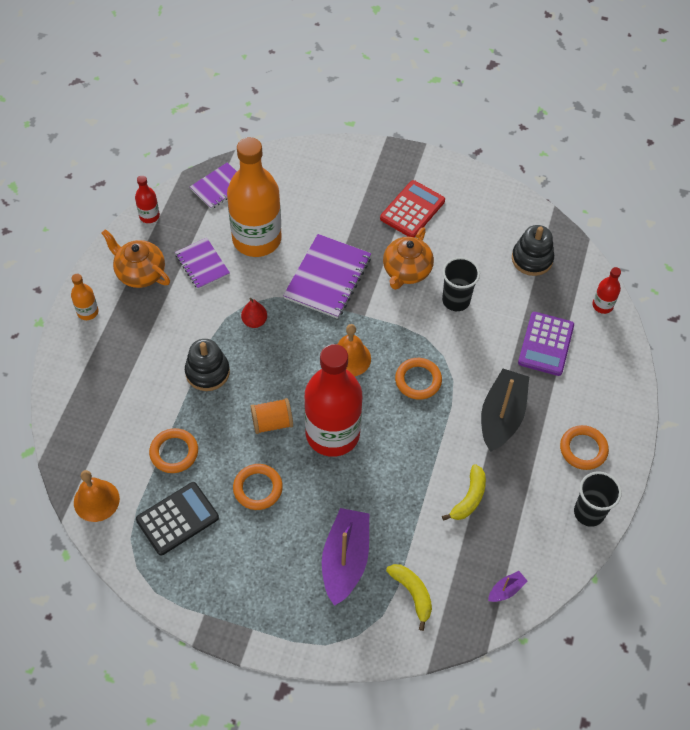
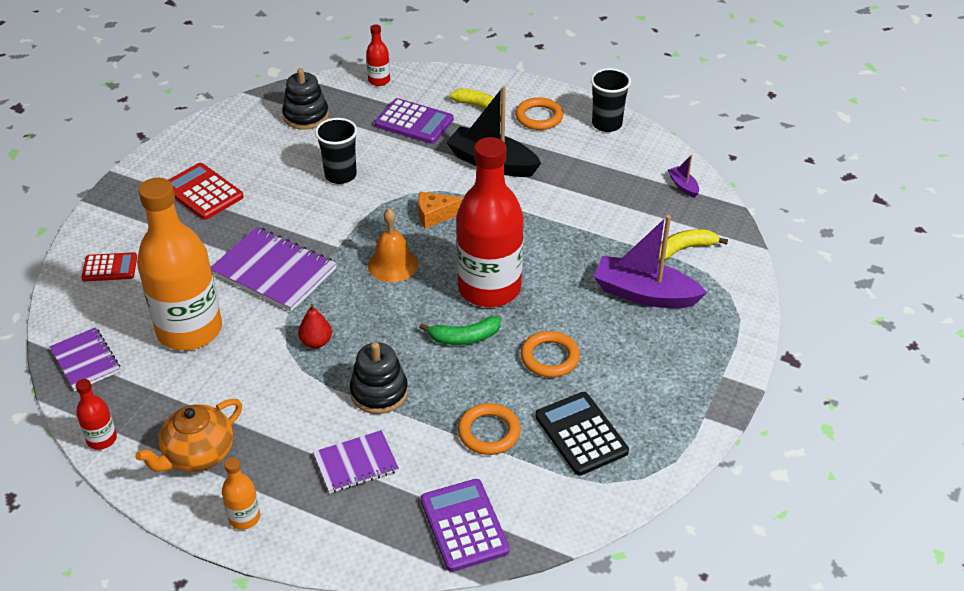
camera: 80 degrees left, 15 degrees down
(86, 446) = (464, 525): none -> purple calculator
(96, 500) = (546, 516): orange bell -> none
(202, 264) = (209, 387): purple notebook -> purple notebook (356, 463)
(272, 422) = (464, 338): orange spool -> green banana
(314, 174) = (110, 268): none -> red calculator
(406, 271) = (288, 207): orange teapot -> none
(418, 380) = (435, 215): orange ring -> orange cheese
(469, 498) = (582, 197): yellow banana -> yellow banana (480, 108)

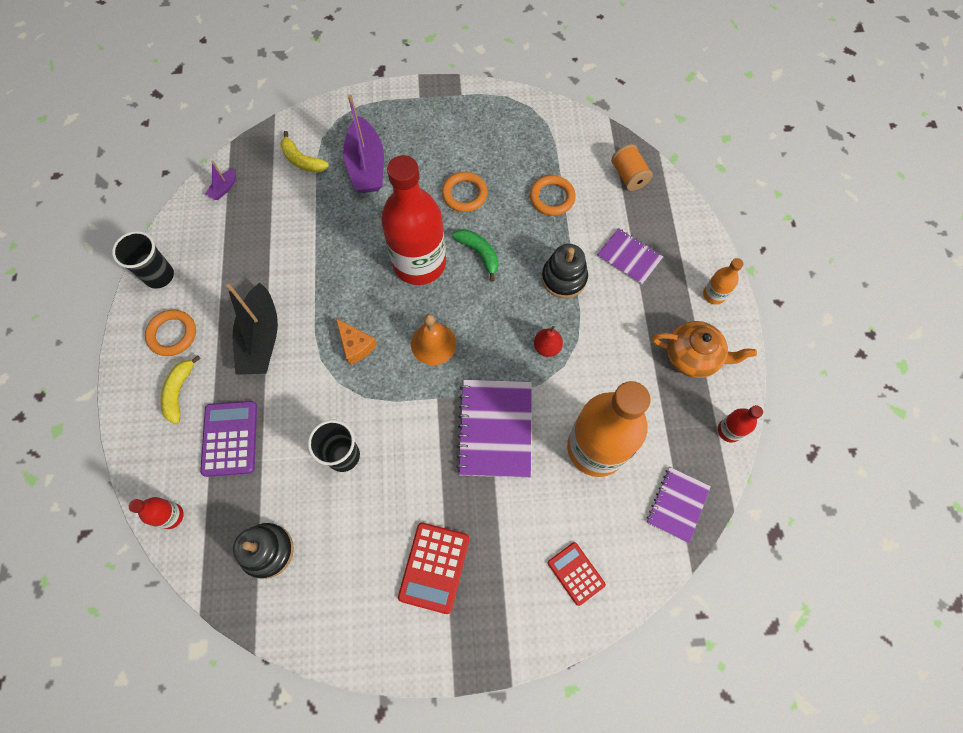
camera: 120 degrees left, 25 degrees up
(464, 525) = (628, 176): purple calculator -> orange spool
(581, 434) = (518, 149): black calculator -> none

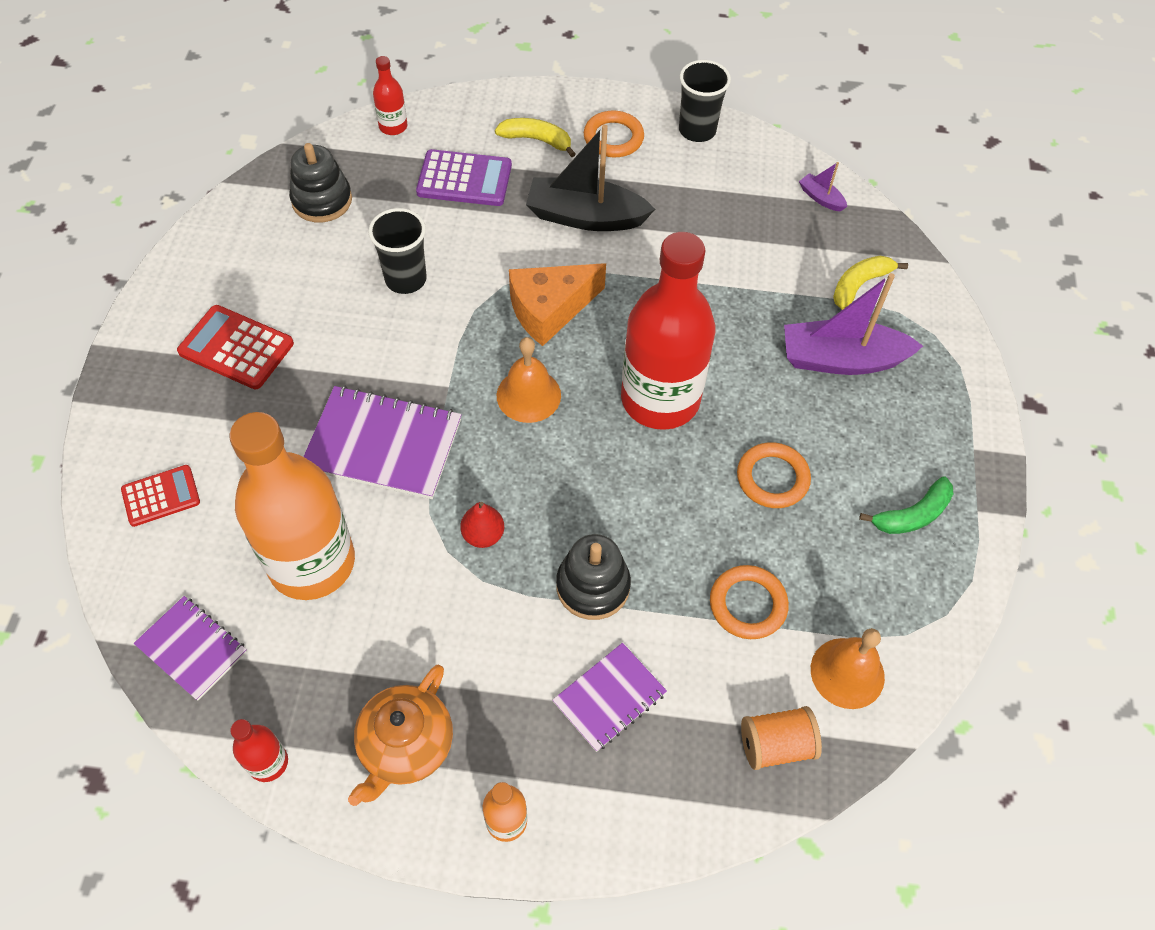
camera: 100 degrees right, 10 degrees down
(356, 345) = (550, 310): orange cheese -> orange cheese, size x1.60
(479, 253) = (661, 478): green banana -> green banana (912, 515)
(578, 148) = (847, 673): none -> orange bell

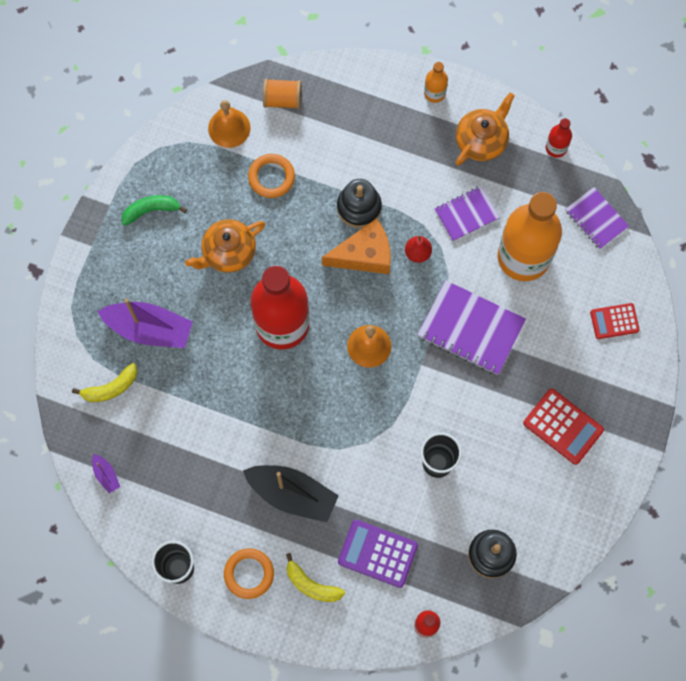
camera: 165 degrees left, 15 degrees up
(550, 310) = (339, 413): orange cheese -> orange cheese (364, 255)
(609, 697) = (365, 142): purple notebook -> purple notebook (466, 214)
(772, 478) = (228, 252): orange ring -> orange teapot

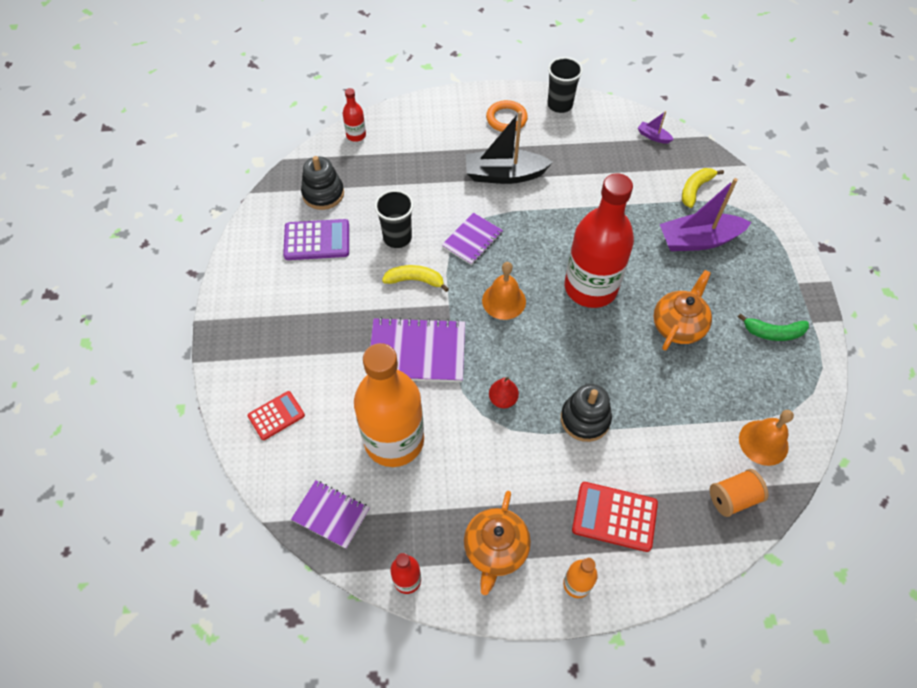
camera: 155 degrees right, 15 degrees down
(151, 210) = (773, 333): green banana -> green banana turned 45 degrees clockwise
(271, 177) = (687, 411): orange ring -> none
(311, 585) = (456, 128): yellow banana -> yellow banana (415, 280)
(364, 255) = (553, 376): orange cheese -> none
(377, 553) = (415, 163): purple calculator -> purple calculator (317, 240)
(466, 214) = (473, 459): purple notebook -> purple notebook (472, 240)
(563, 426) = (296, 305): red calculator -> red calculator (614, 516)

